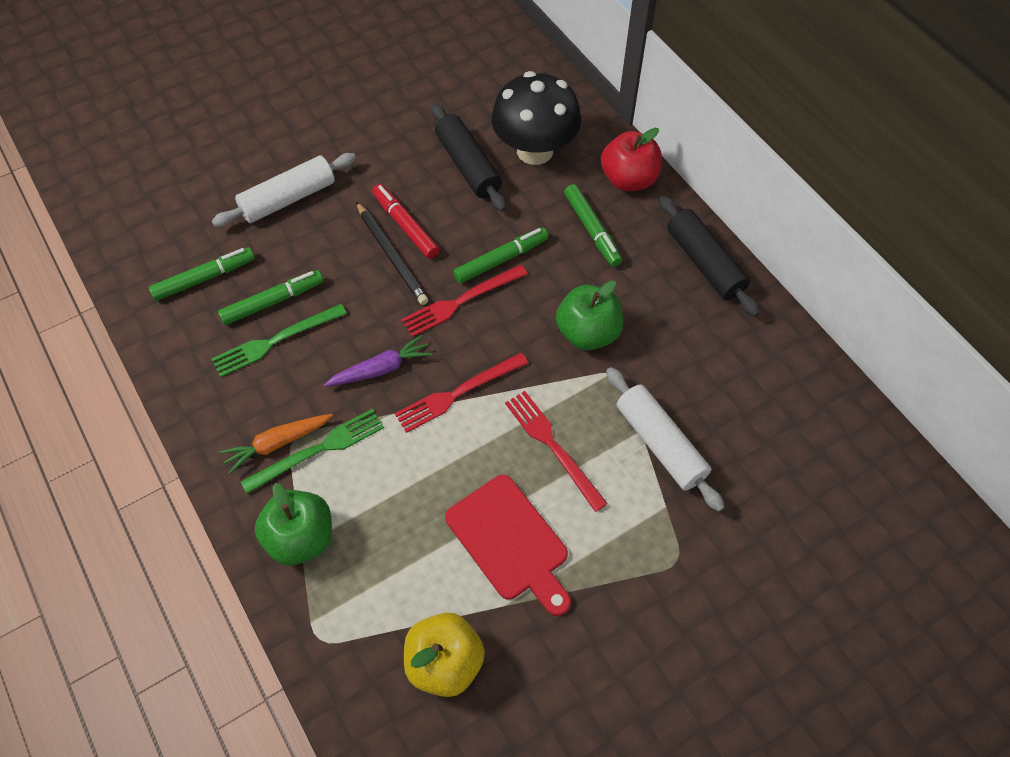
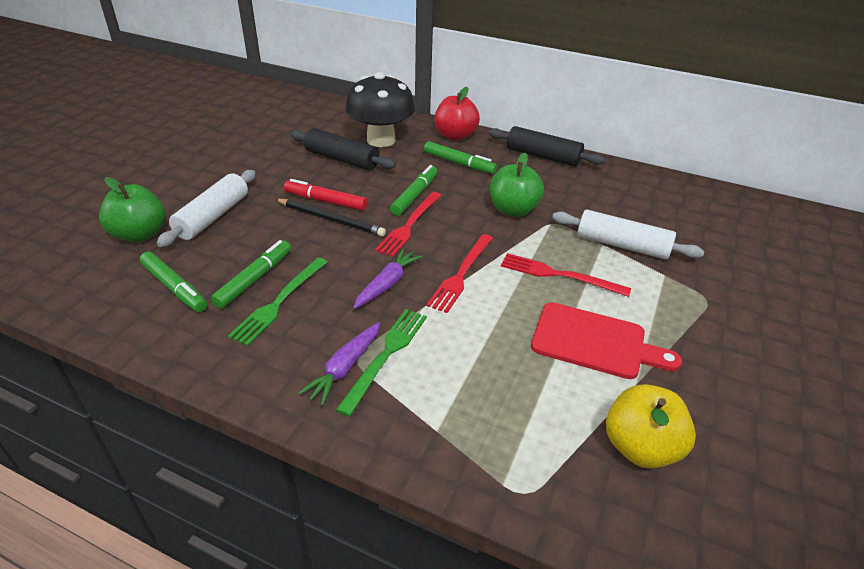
camera: 35 degrees left, 20 degrees down
(204, 278) = (174, 287): green marker -> green marker turned 105 degrees clockwise
(277, 444) = (345, 368): orange carrot -> purple carrot
(301, 538) = (431, 424): green apple -> green apple (140, 234)

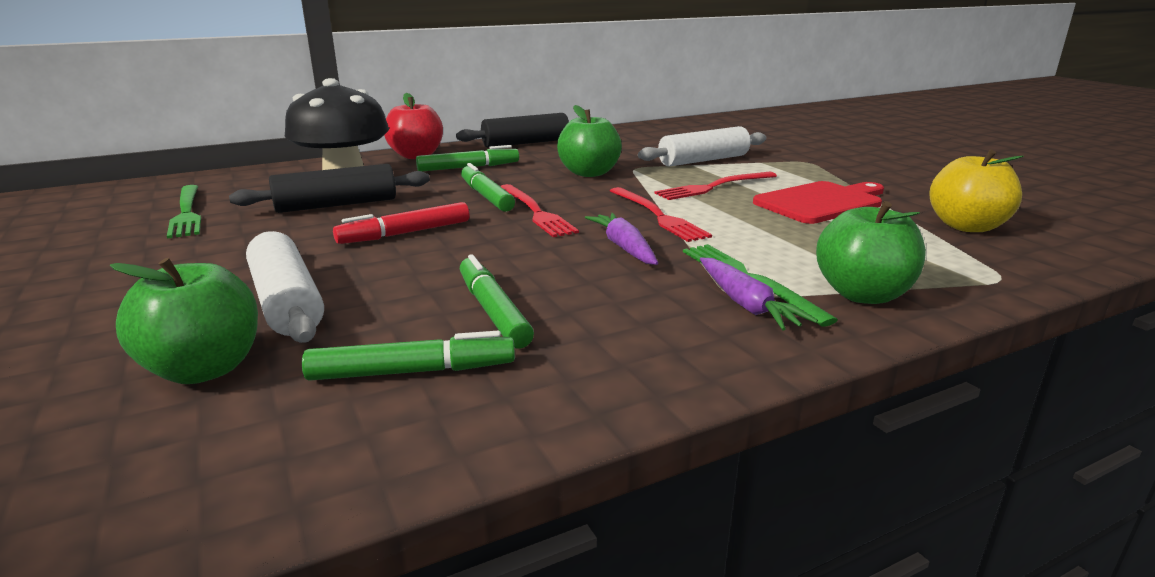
camera: 50 degrees left, 15 degrees down
(279, 302) = (568, 308): green fork -> green fork (187, 213)
(330, 219) = (448, 240): black pencil -> none
(411, 418) = (862, 294): none -> green apple

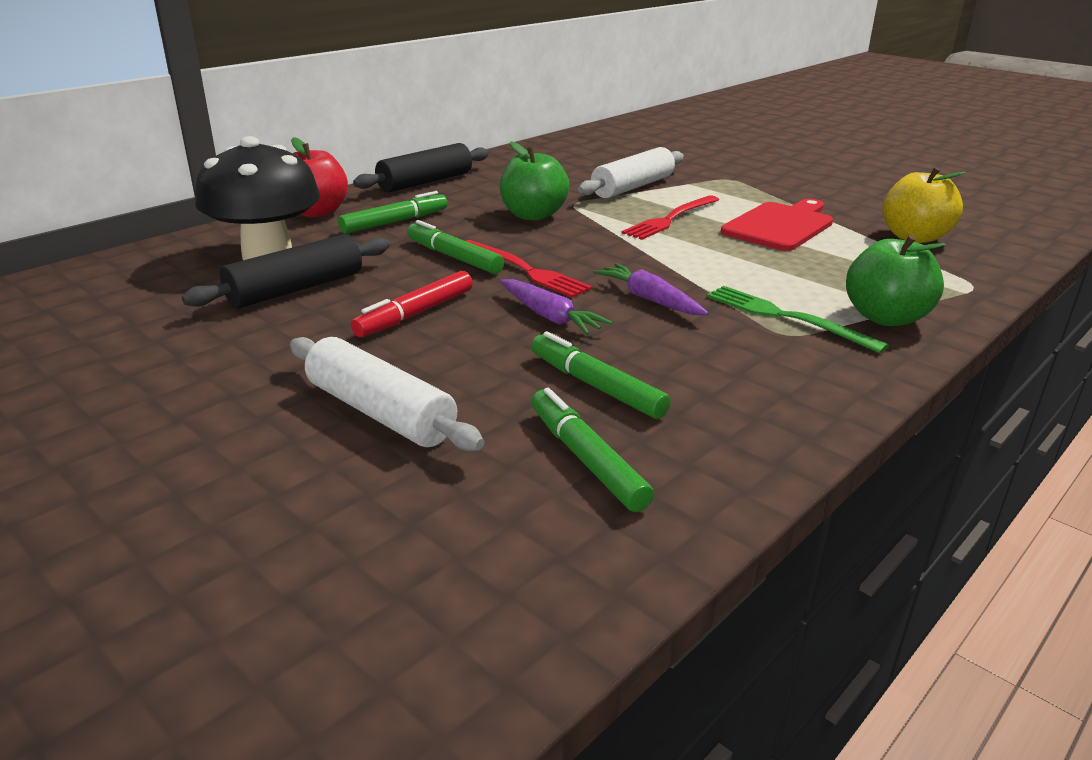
camera: 20 degrees left, 5 degrees up
(187, 213) = (119, 323): green fork -> none
(204, 369) = (381, 496): green apple -> none
(412, 372) = (586, 459): green marker -> green marker turned 90 degrees counterclockwise
(657, 216) = (648, 259): red fork -> none
(746, 304) = (805, 342): purple carrot -> purple carrot (550, 317)

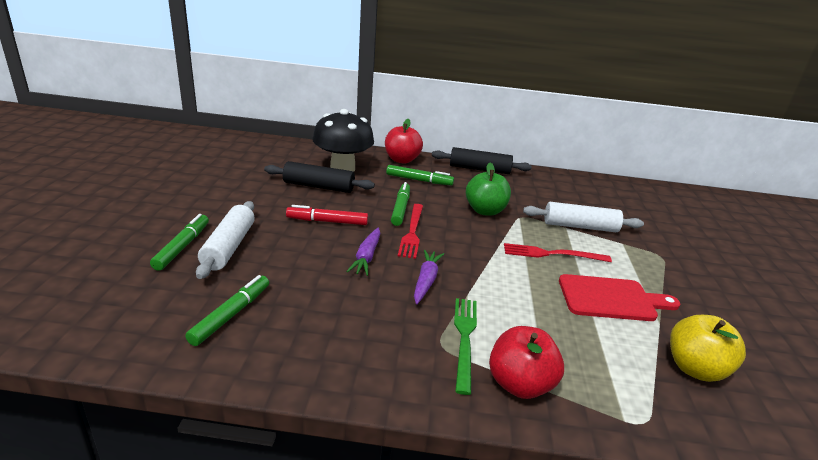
camera: 50 degrees right, 0 degrees up
(596, 386) = (305, 295): green marker -> green marker (182, 247)
(885, 318) = (519, 384): green apple -> red apple

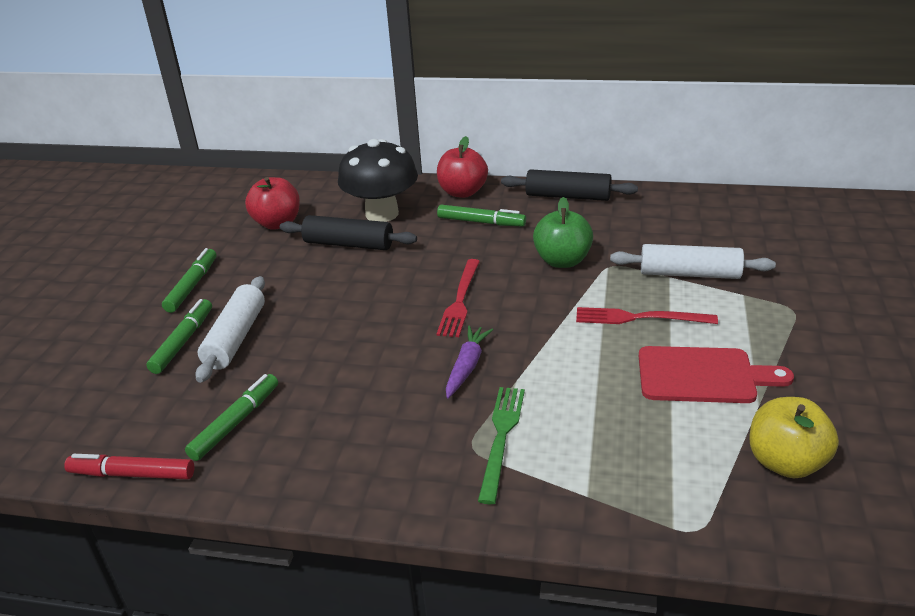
camera: 10 degrees right, 5 degrees up
(327, 221) = (355, 294): red marker -> red marker (132, 474)
(366, 257) = (398, 339): purple carrot -> none
(400, 208) = (450, 267): green marker -> green marker (192, 286)
(519, 384) = (556, 490): red apple -> red apple (277, 223)

